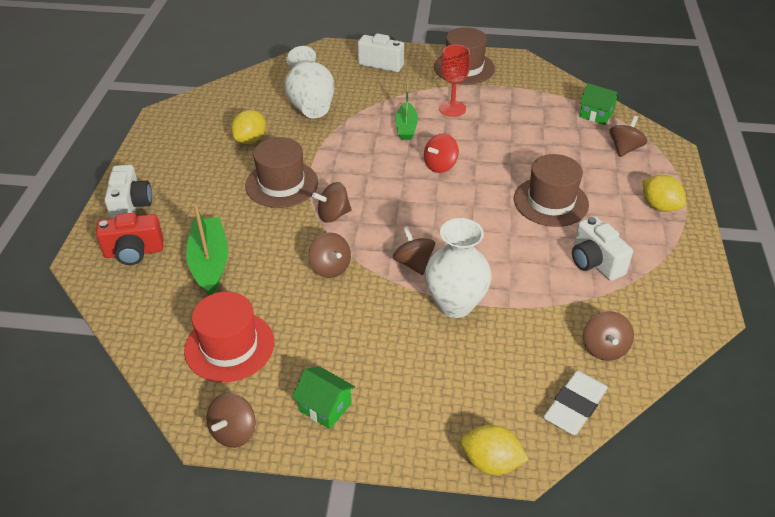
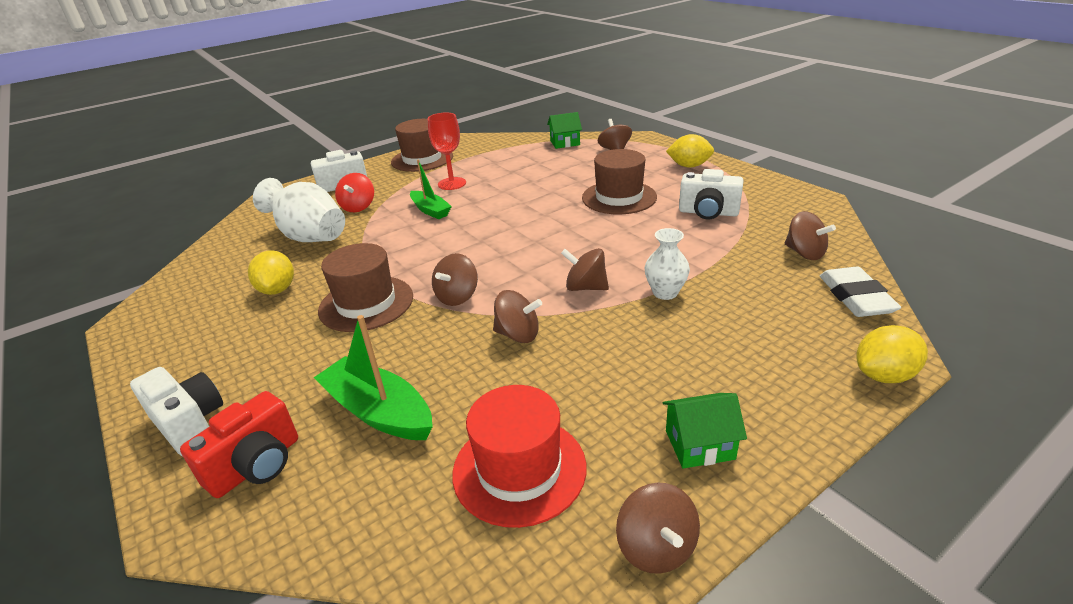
camera: 40 degrees left, 10 degrees down
(440, 165) = (500, 218): red spinning top -> red spinning top (358, 207)
(455, 304) = (665, 292): white vase -> white vase, size x0.59

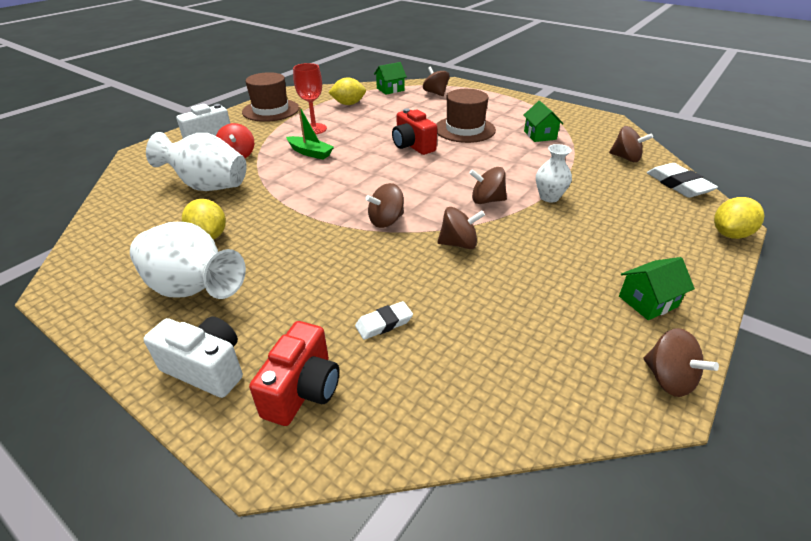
camera: 20 degrees left, 5 degrees up
(229, 342) = (193, 289): none -> white vase
(366, 303) = (307, 237): brown hat -> none
(378, 411) = (384, 323): green boat -> white eraser
(457, 297) = (386, 221): brown spinning top -> brown spinning top turned 45 degrees clockwise
(519, 469) = (532, 345): red hat -> none
(544, 213) = (412, 146): none -> red camera
(689, 166) = (502, 102): yellow lemon -> yellow lemon (348, 104)
(708, 212) = (540, 135): white camera -> green house

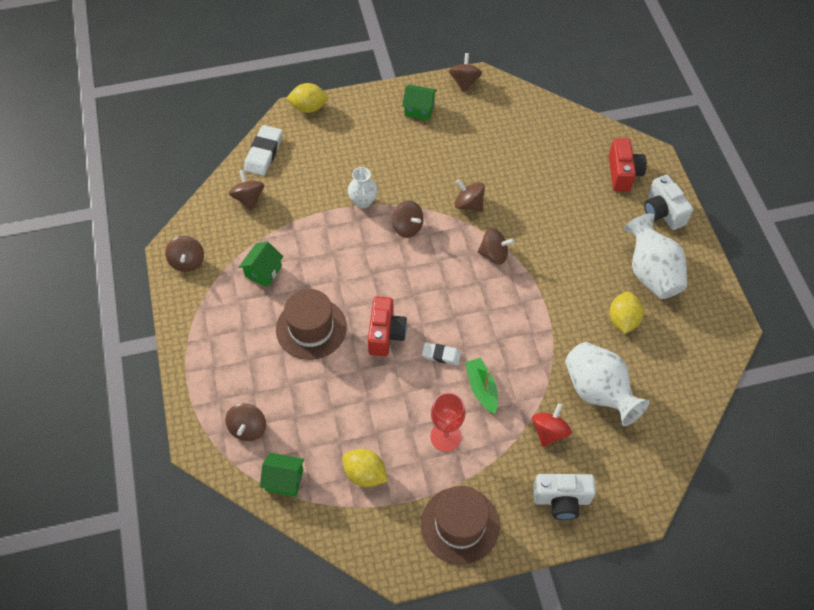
camera: 140 degrees left, 20 degrees up
(303, 390) = (623, 173): red camera -> red camera turned 120 degrees clockwise
(384, 323) = (560, 181): white eraser -> white eraser (441, 355)
(589, 120) = (187, 261): none -> brown spinning top

